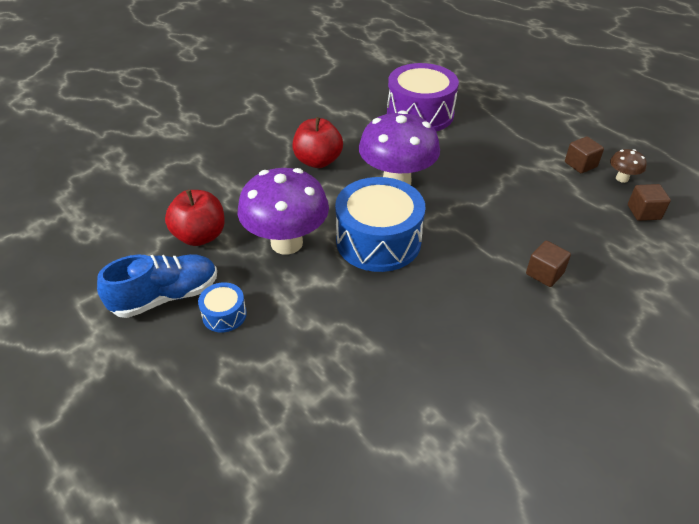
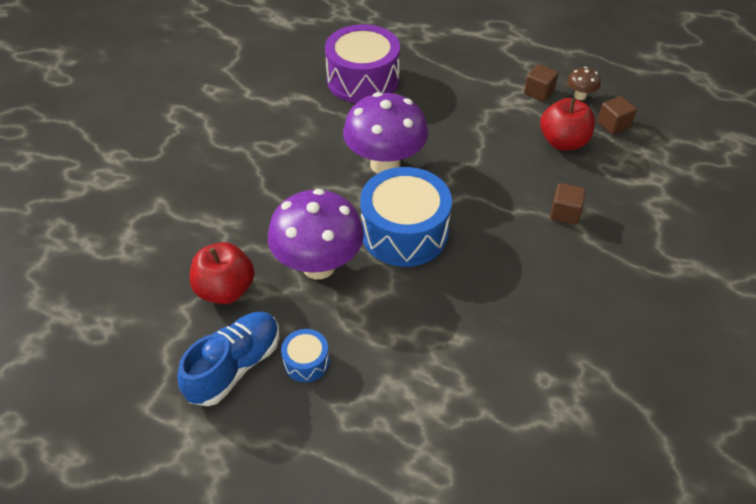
camera: 25 degrees left, 5 degrees up
(318, 161) = (293, 165): red apple -> red apple (563, 142)

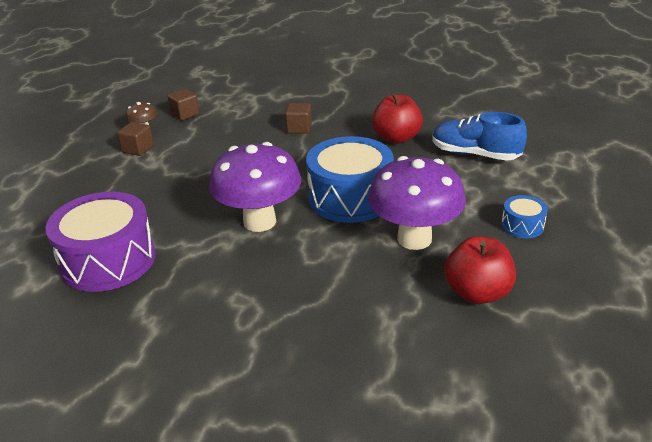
camera: 100 degrees left, 15 degrees down
(235, 366) = (557, 264): blue shoe -> blue shoe (475, 154)
(563, 142) = (211, 134): red apple -> red apple (396, 138)

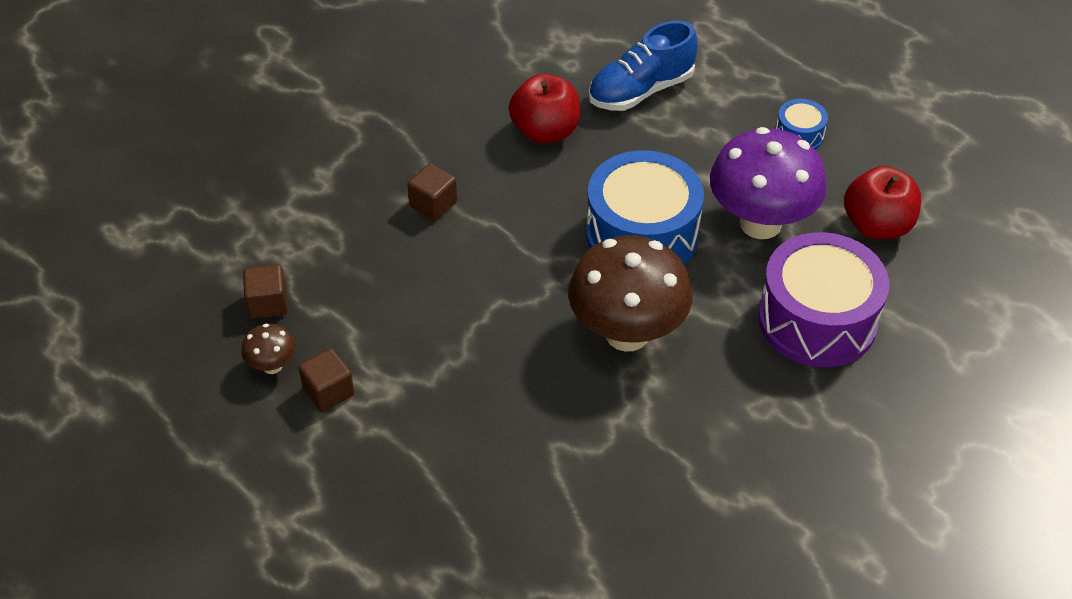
camera: 60 degrees left, 15 degrees up
(108, 260) = (597, 505): purple drum -> purple drum (817, 320)
(259, 222) = (627, 333): purple mushroom -> brown mushroom

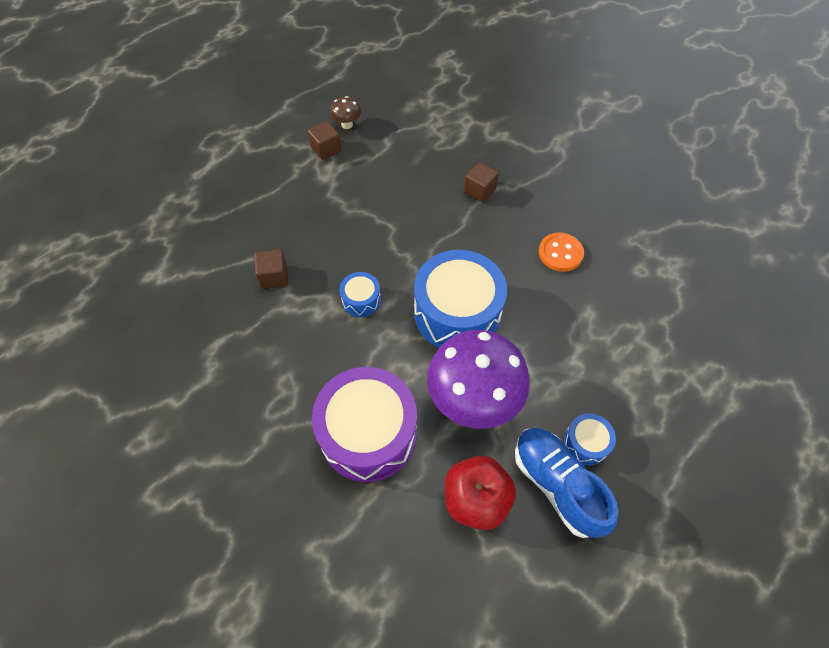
camera: 90 degrees right, 10 degrees up
(268, 303) = (393, 119): brown cube -> brown cube (274, 276)
(545, 131) = (560, 253): red apple -> orange button
(627, 333) = (361, 300): brown mushroom -> blue drum
(641, 91) = (619, 319): blue shoe -> blue shoe (557, 484)

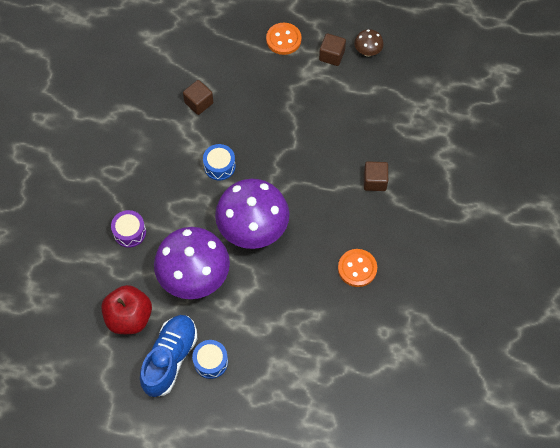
camera: 55 degrees right, 5 degrees up
(275, 173) = (283, 39): none -> orange button
(368, 433) = (129, 232): purple drum -> purple drum, size x0.46
(457, 313) = (253, 230): blue drum -> purple mushroom

